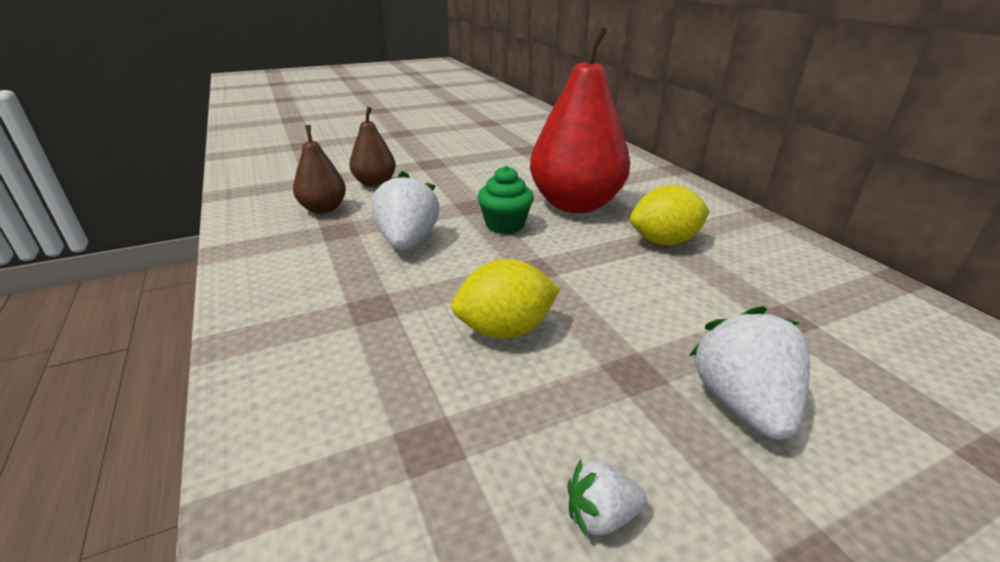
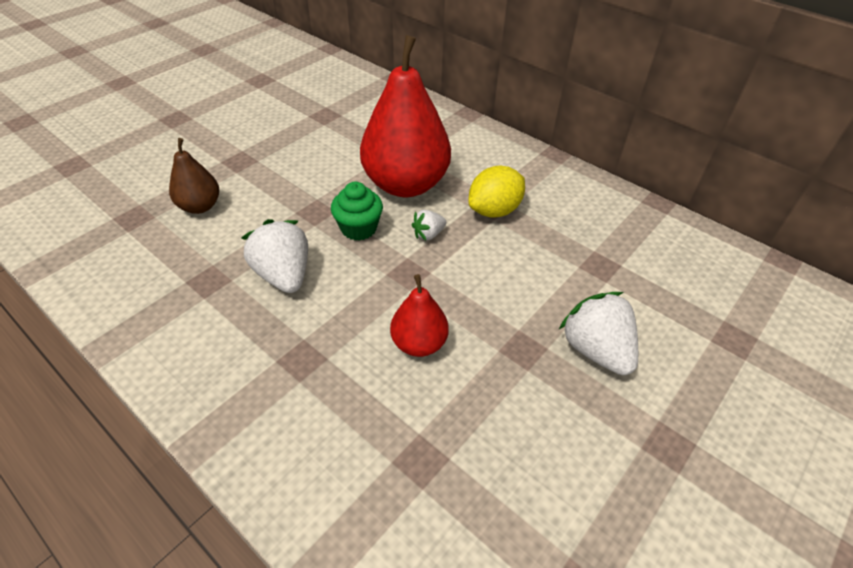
camera: 25 degrees left, 15 degrees up
(323, 209) = (172, 258): brown pear -> none
(505, 329) = (419, 343): yellow lemon -> red pear
(600, 515) = (547, 463): white strawberry -> white strawberry (428, 234)

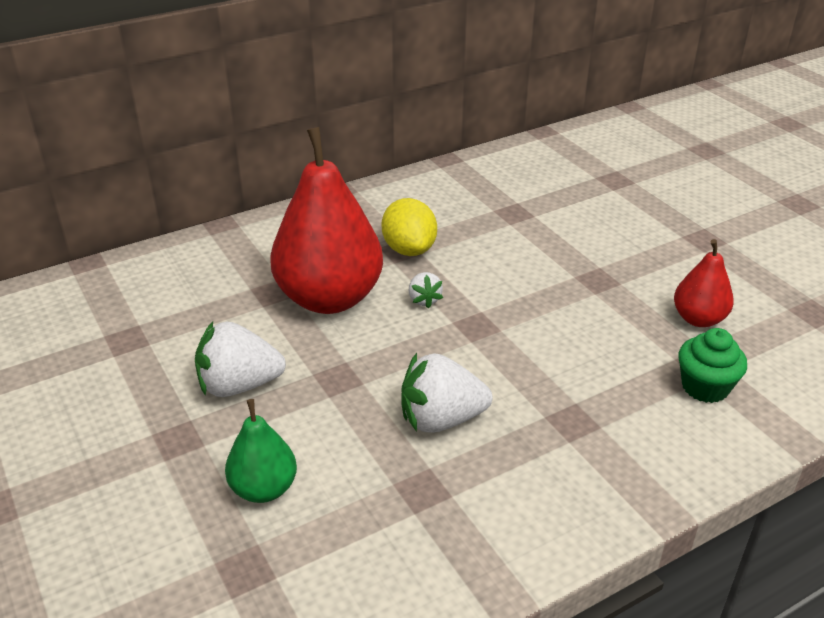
camera: 70 degrees left, 10 degrees down
(200, 206) = (264, 489): brown pear -> green pear
(359, 228) = (388, 348): green cupcake -> green cupcake (705, 387)
(419, 343) = (574, 337): red pear -> red pear (698, 319)
(596, 350) = (609, 243): white strawberry -> white strawberry (239, 385)

